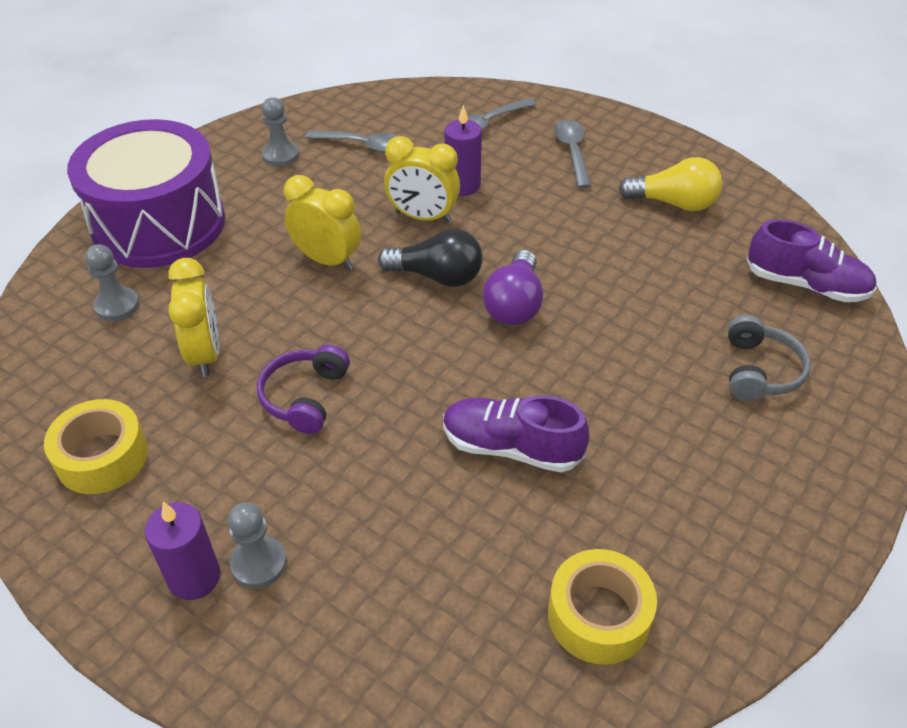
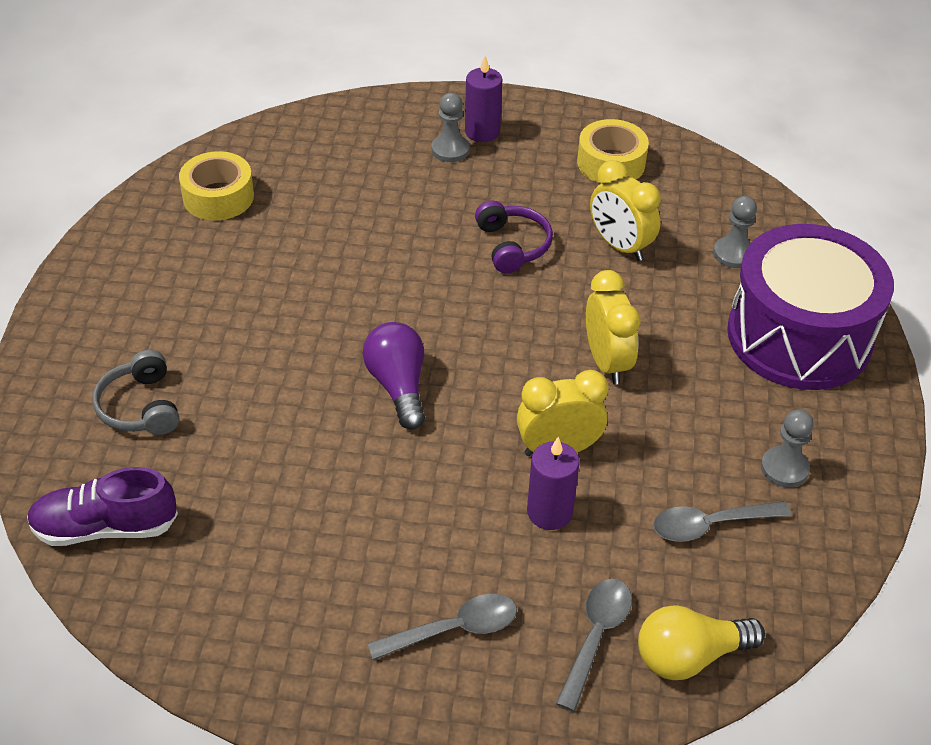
camera: 150 degrees right, 0 degrees up
(327, 260) = (607, 362): yellow clock -> yellow clock turned 105 degrees counterclockwise
(437, 276) = (490, 386): black light bulb -> none
(511, 447) = (329, 268): purple shoe -> none
(572, 152) = (454, 629): grey spoon -> grey spoon turned 75 degrees counterclockwise
(674, 203) = (288, 591): yellow light bulb -> yellow light bulb (689, 656)

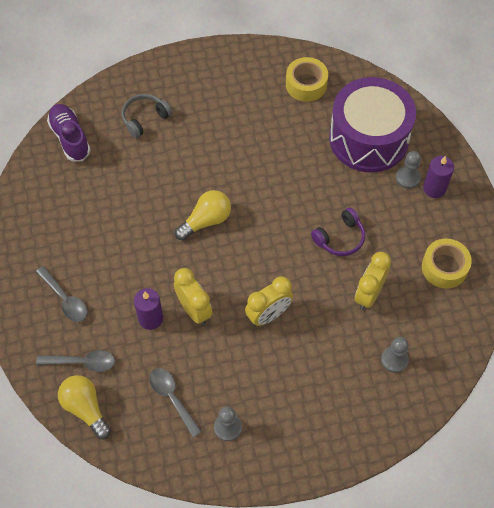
camera: 70 degrees right, 15 degrees up
(398, 386) = (206, 221): purple light bulb -> yellow light bulb
(799, 336) = (338, 413): purple drum -> purple drum (368, 138)

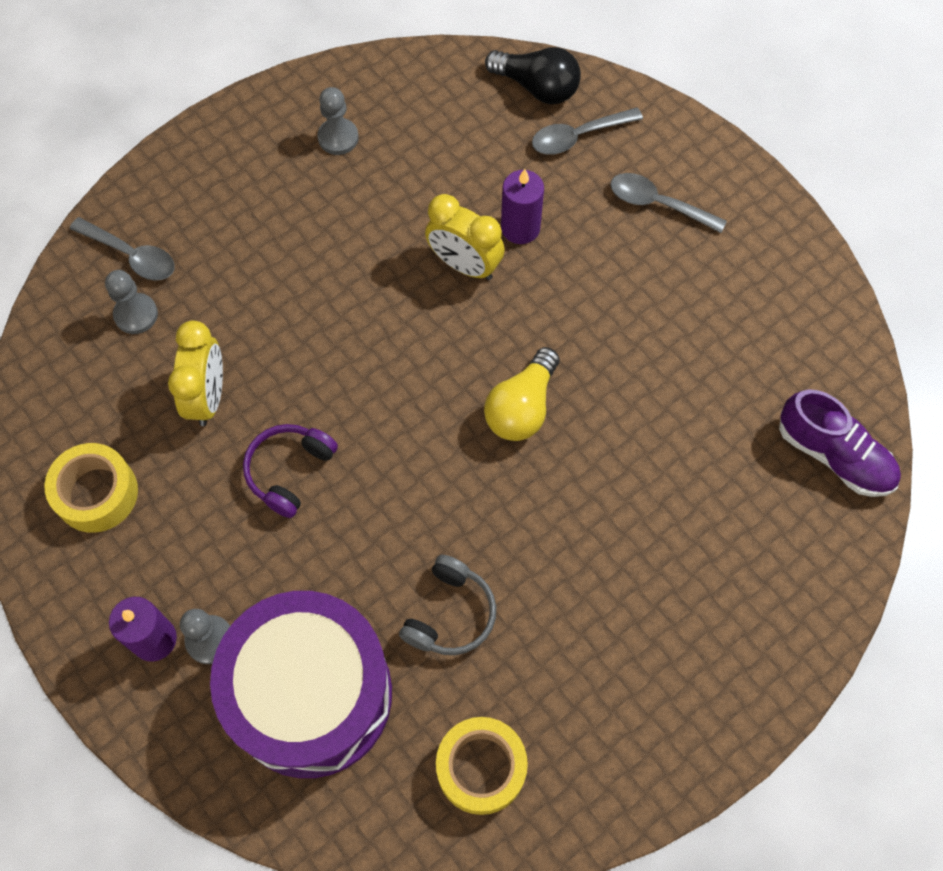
camera: 155 degrees right, 5 degrees up
(85, 408) = (537, 87): yellow light bulb -> black light bulb
(144, 118) = (736, 551): grey headphones -> grey headphones (450, 614)
(172, 398) = (431, 142): grey spoon -> grey spoon (131, 255)
(268, 315) = (351, 302): yellow clock -> none

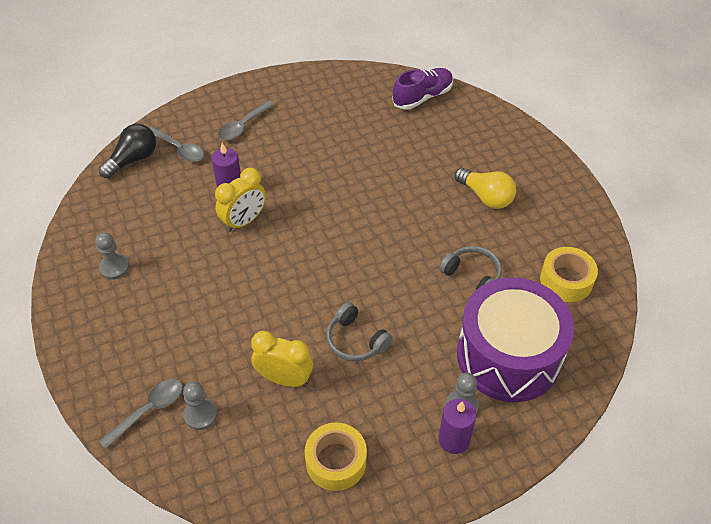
camera: 75 degrees left, 15 degrees down
(289, 471) = (355, 341): purple headphones -> grey headphones
(522, 407) = (351, 215): yellow light bulb -> yellow light bulb (486, 197)
(578, 136) = (179, 149): grey spoon -> grey spoon turned 45 degrees counterclockwise

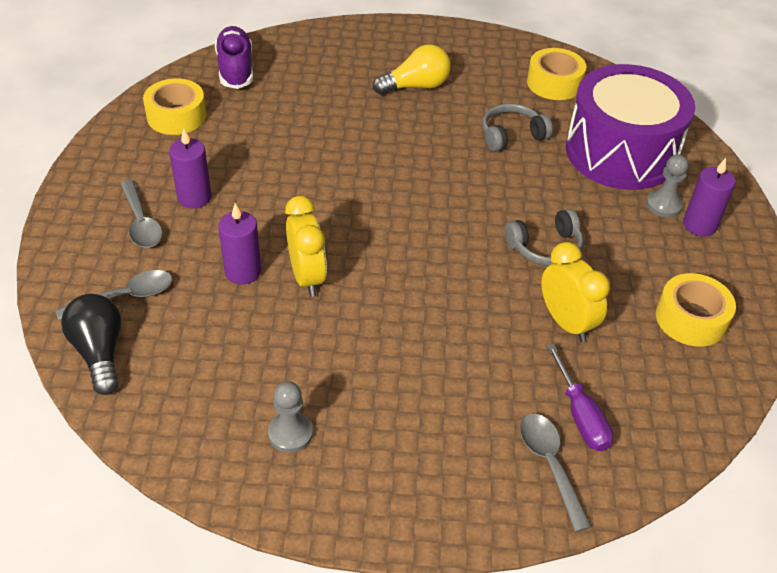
camera: 65 degrees left, 5 degrees down
(200, 415) = (580, 415): grey pawn -> purple screwdriver
(281, 138) = (194, 197): none -> purple candle
(284, 379) = (566, 322): yellow clock -> yellow clock turned 105 degrees clockwise
(351, 94) = (176, 116): none -> yellow tape

